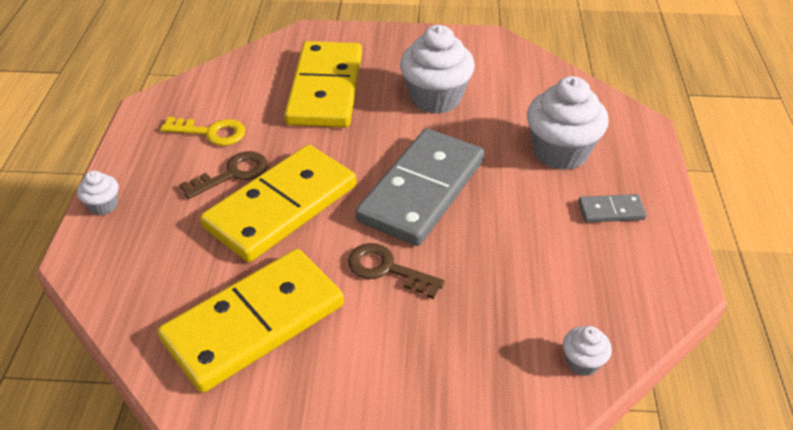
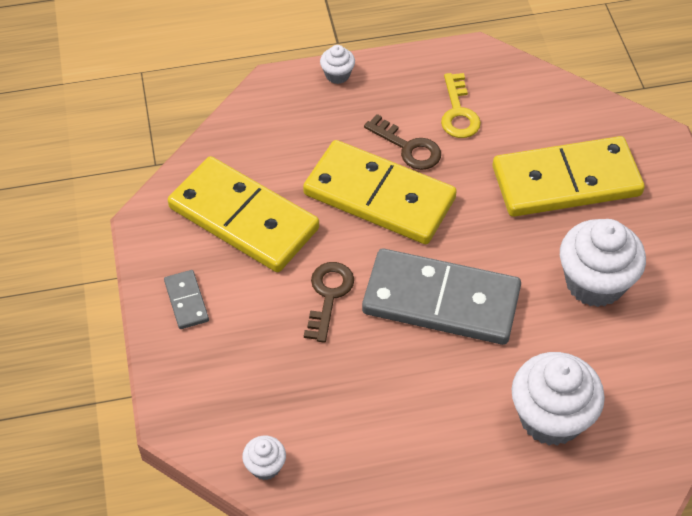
camera: 75 degrees right, 10 degrees up
(611, 211) = (472, 476): grey domino -> grey domino (186, 301)

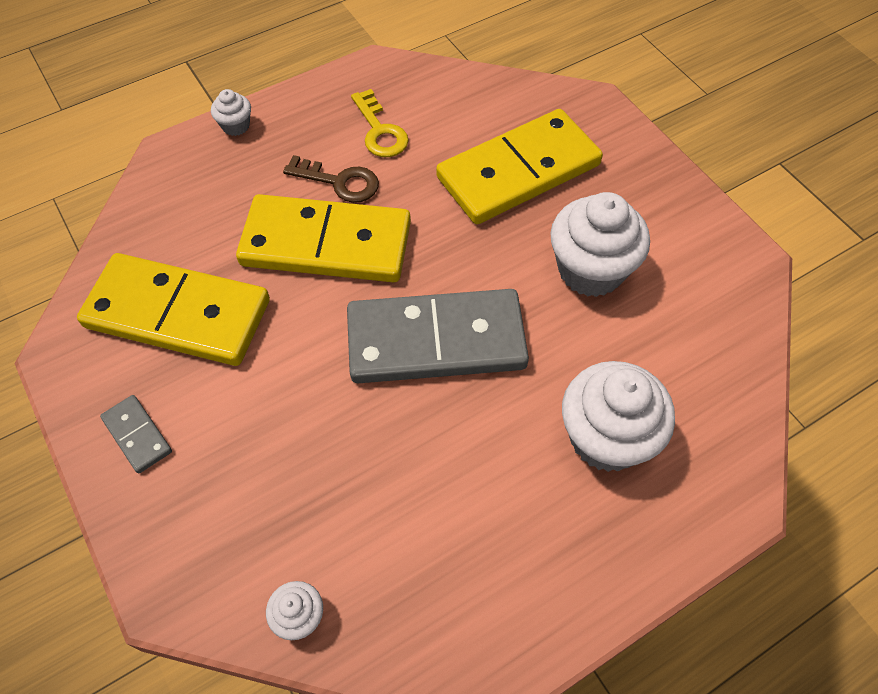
camera: 20 degrees left, 5 degrees up
(328, 295) = (307, 374): brown key -> none

